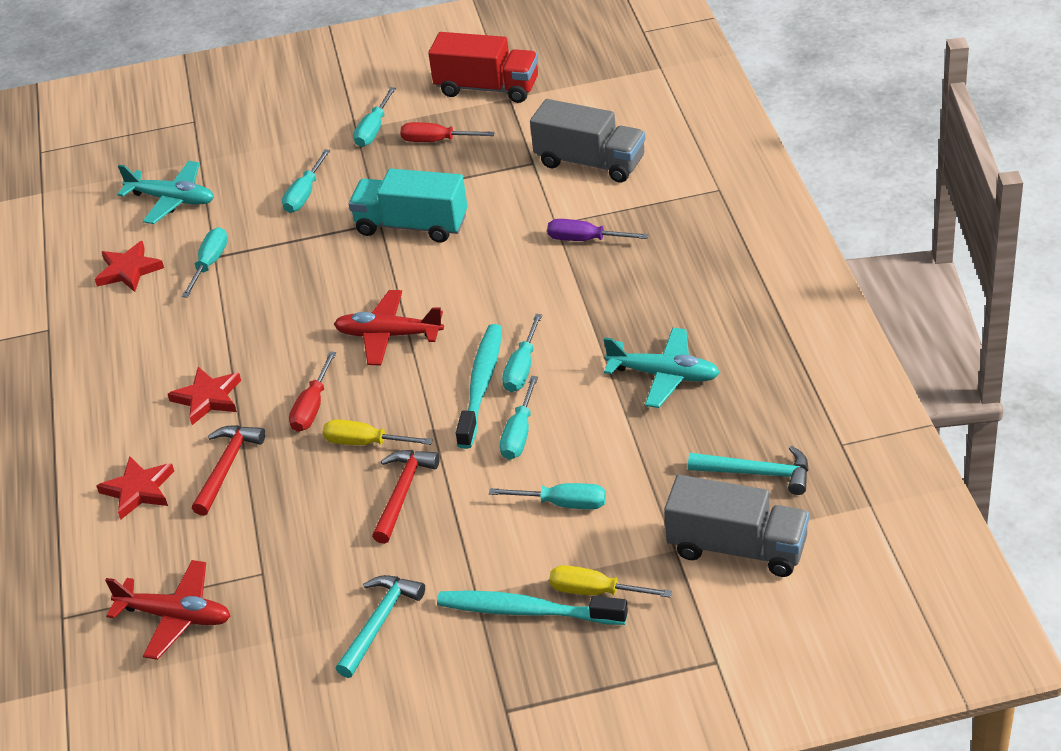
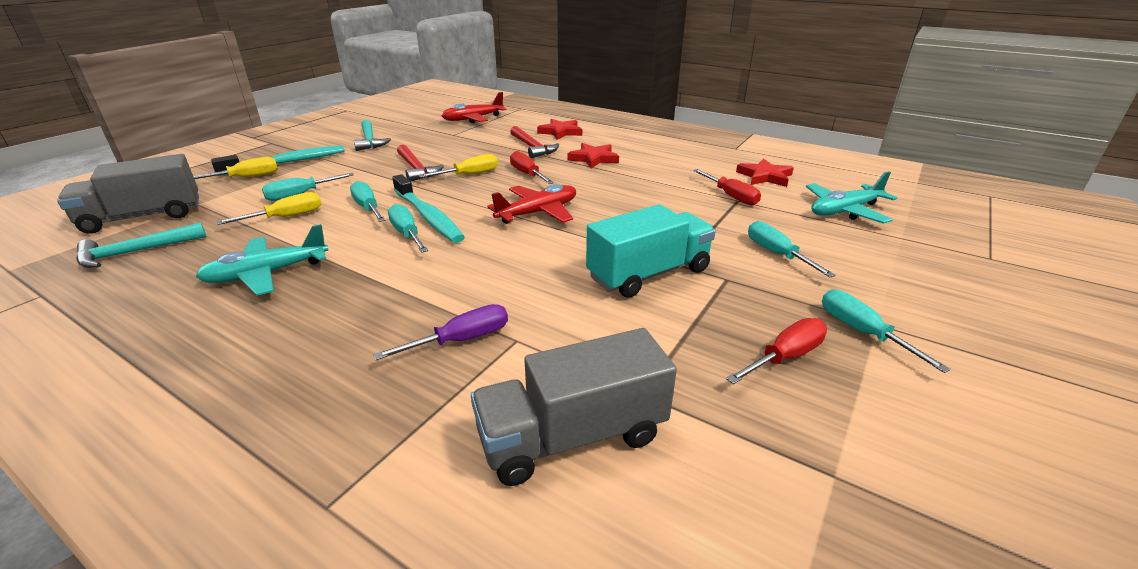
camera: 130 degrees right, 10 degrees down
(209, 264) = (730, 196): turquoise screwdriver -> red screwdriver
(487, 88) = (889, 472): red truck -> none
(603, 461) = (286, 217): none -> yellow screwdriver

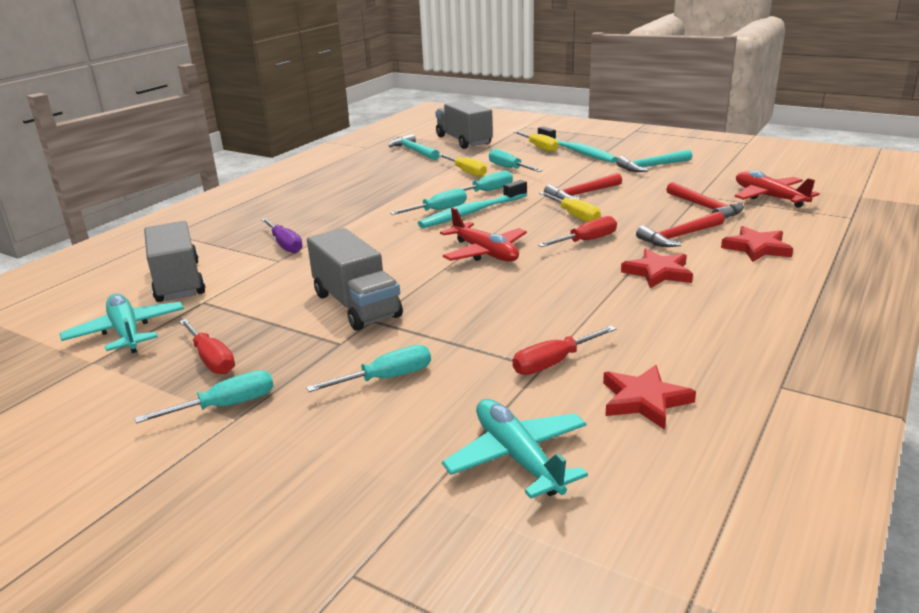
camera: 90 degrees right, 5 degrees down
(267, 274) = (381, 184): turquoise plane -> turquoise plane (126, 332)
(481, 135) = (706, 207): none -> red hammer
(649, 274) = (356, 305): turquoise truck -> grey truck

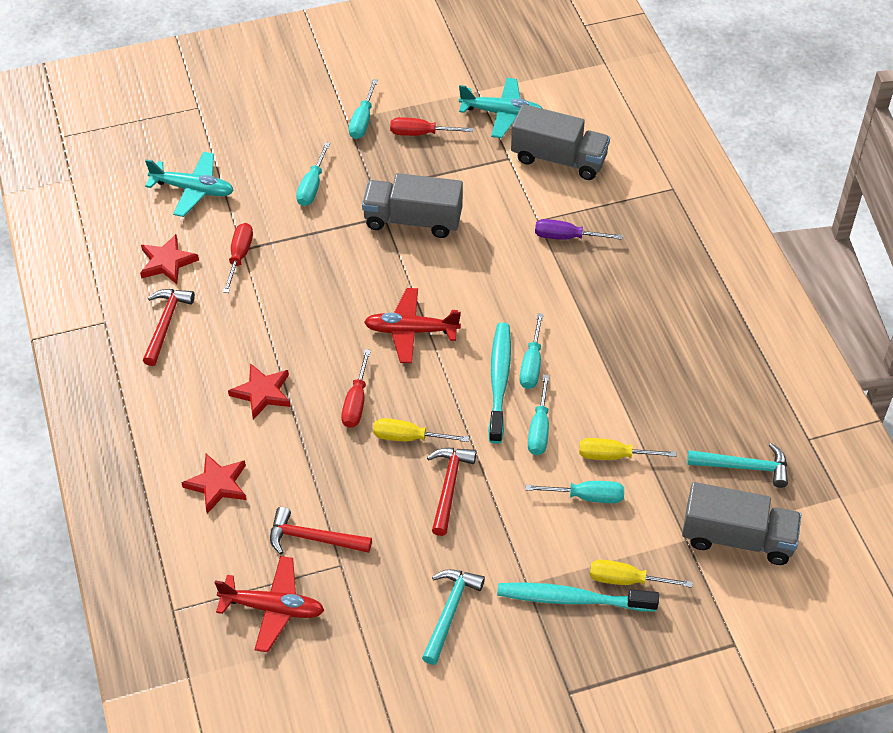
camera: 130 degrees right, 25 degrees up
(679, 237) = (291, 461): red hammer -> red hammer (166, 324)

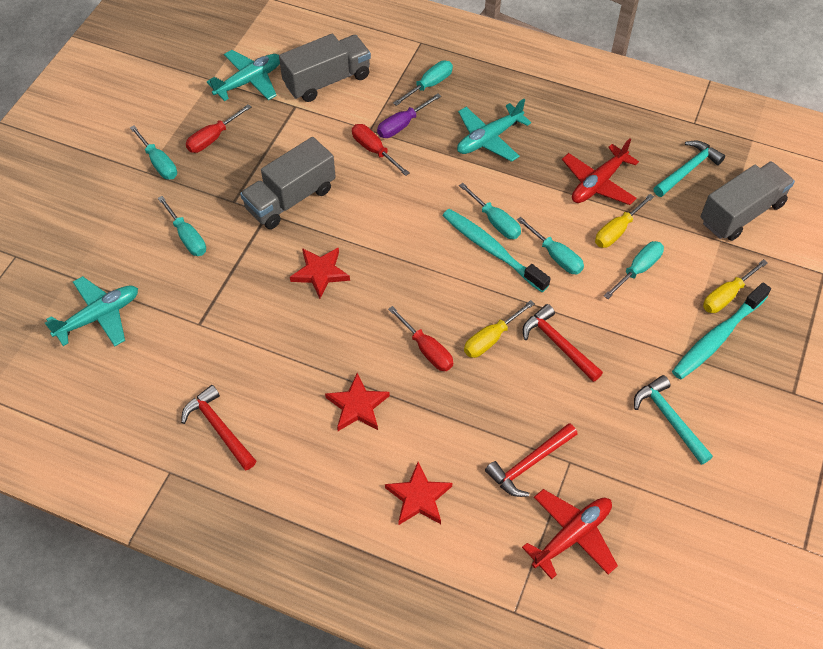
camera: 50 degrees left, 5 degrees up
(167, 262) = (155, 385): red star -> red star (320, 273)
(239, 257) = (204, 331): red screwdriver -> red screwdriver (374, 150)
(411, 331) = (394, 270): red plane -> red plane (598, 183)
(617, 303) = (489, 139): none -> turquoise plane
(630, 225) = (429, 85): none -> turquoise screwdriver

